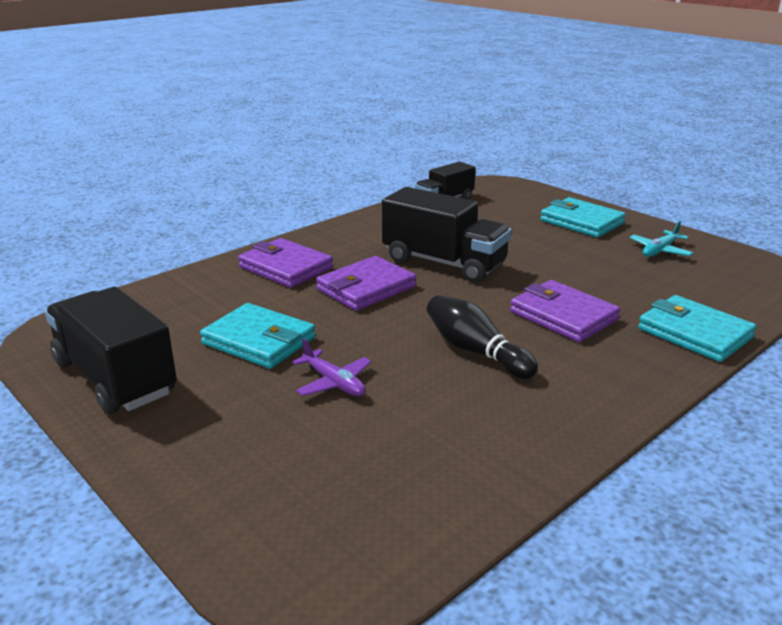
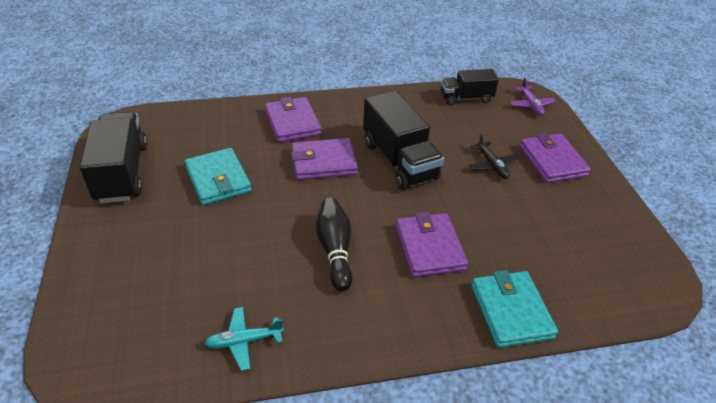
camera: 30 degrees right, 15 degrees up
(334, 383) = (226, 233): purple plane -> purple plane (531, 105)
(534, 240) = (492, 165): none -> black plane
(581, 222) = (552, 161): turquoise wallet -> purple wallet
(659, 251) = (584, 218): turquoise plane -> turquoise plane (243, 341)

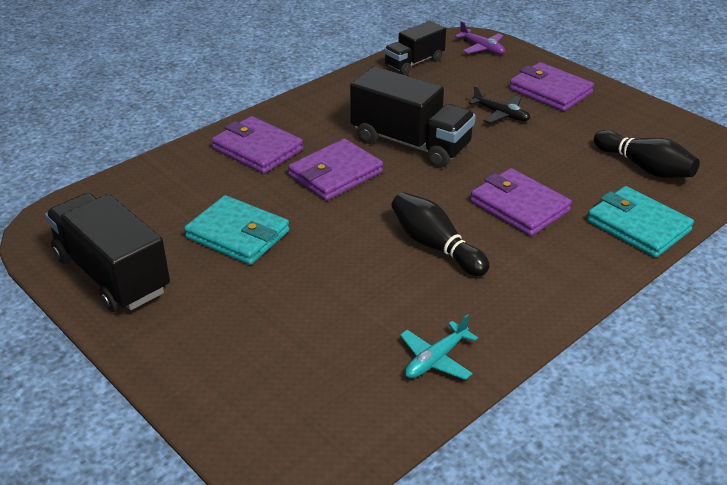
camera: 30 degrees left, 5 degrees down
(569, 262) = (644, 167): none -> black bowling pin

